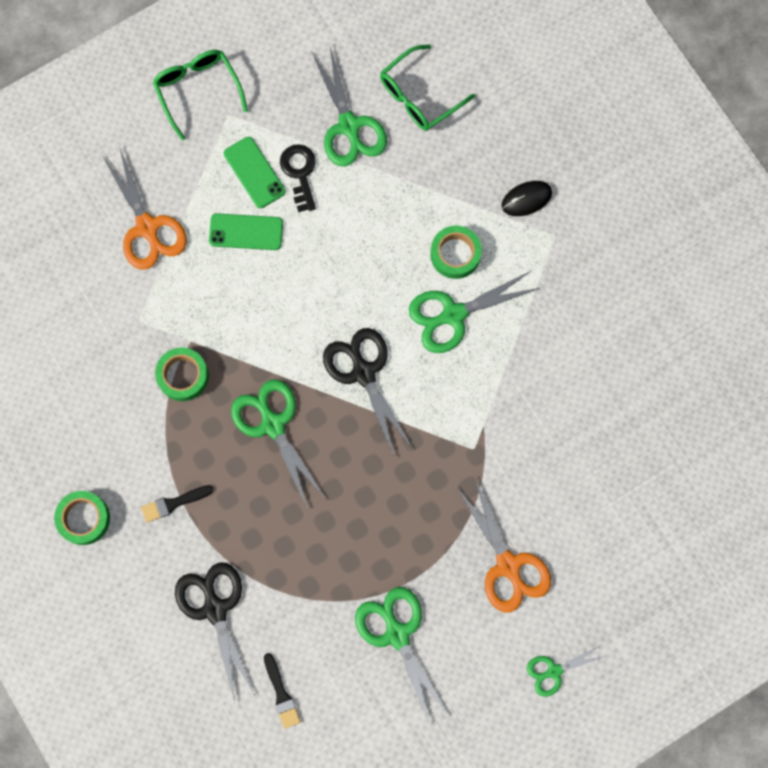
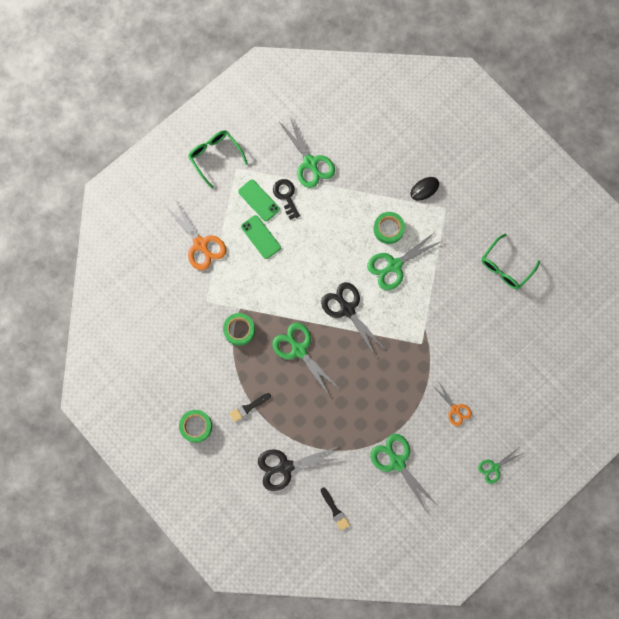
camera: 10 degrees left, 0 degrees up
(215, 609) = (285, 467): black scissors -> black scissors turned 75 degrees counterclockwise
(246, 232) = (260, 237): green phone -> green phone turned 60 degrees clockwise
(419, 96) = (348, 138): green glasses -> green glasses (505, 267)
(508, 565) = (455, 409): orange scissors -> orange scissors, size x0.59

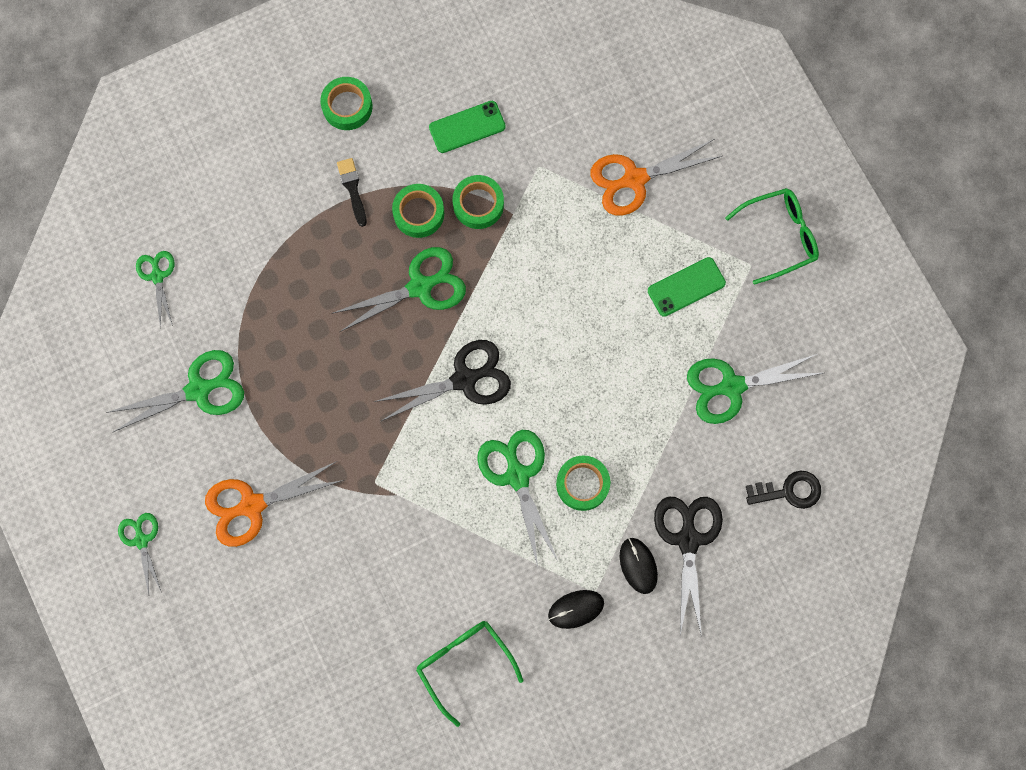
camera: 105 degrees right, 0 degrees up
(253, 363) = (418, 213): none -> green tape
(260, 237) = (622, 274): green phone -> green phone (467, 127)
(285, 467) = (246, 221): black scissors -> black scissors (688, 540)
(286, 196) = (682, 332): black key -> black key (789, 491)
(335, 510) = (157, 276): black brush -> green scissors
(455, 409) = (252, 505): orange scissors -> orange scissors, size x1.69
(458, 215) = (576, 609): none -> black mouse

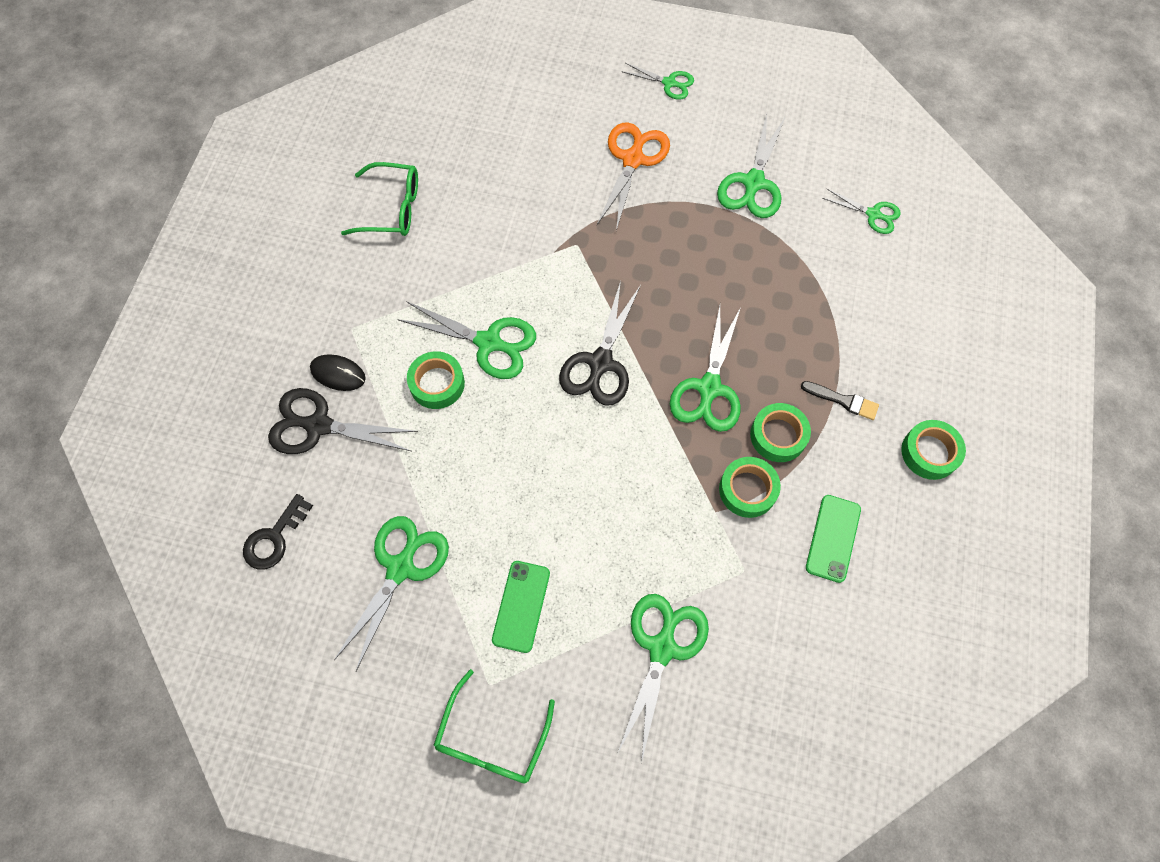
camera: 130 degrees right, 10 degrees down
(576, 609) = (353, 306): black mouse -> none
(635, 179) = (662, 648): orange scissors -> green scissors
(688, 540) = (319, 426): black scissors -> black scissors turned 150 degrees clockwise

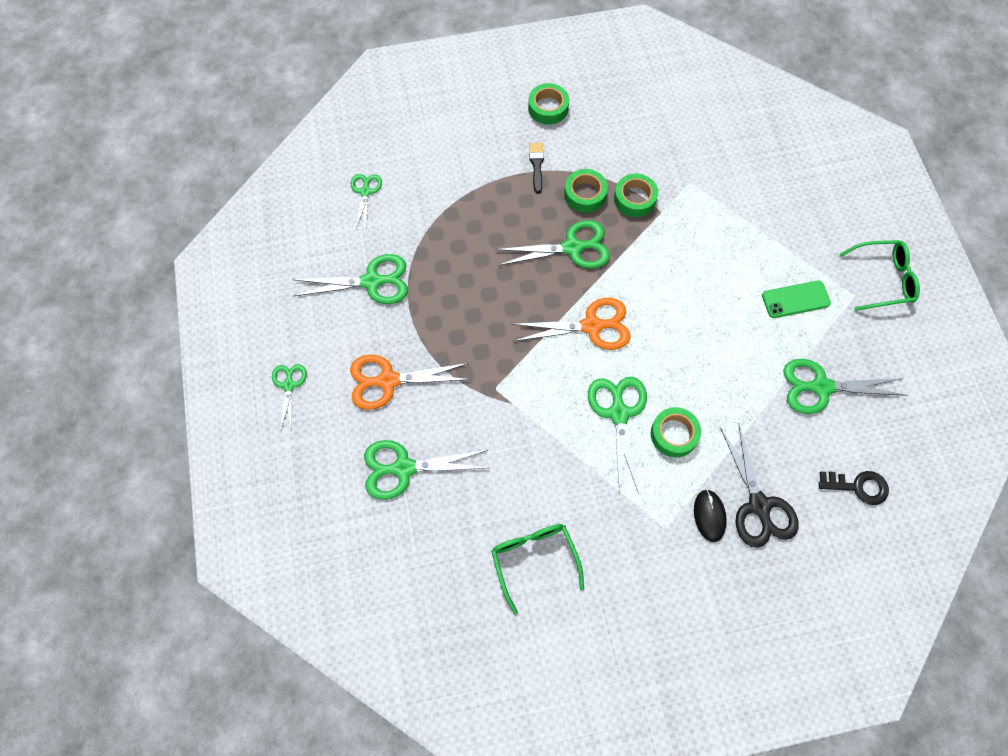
camera: 115 degrees left, 0 degrees up
(600, 363) = (591, 326): black scissors -> orange scissors
(662, 648) = (767, 209): green scissors -> green scissors (404, 468)
(833, 538) = (639, 142): green phone -> none

